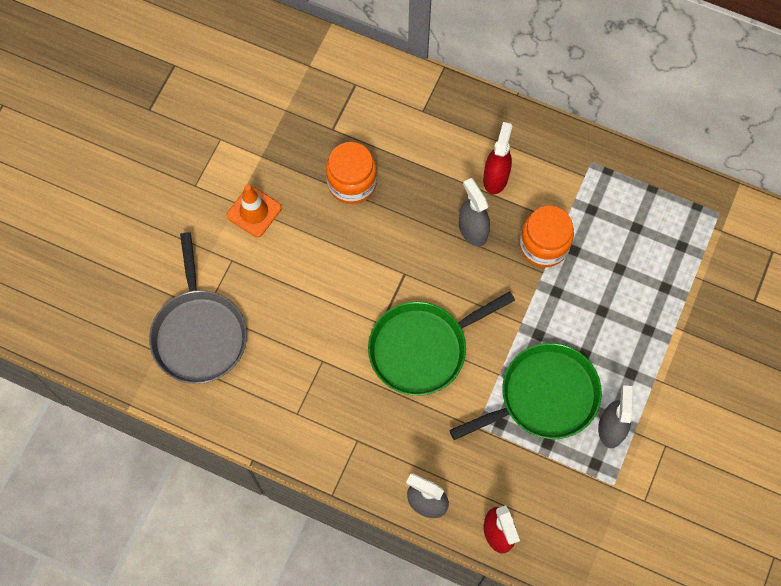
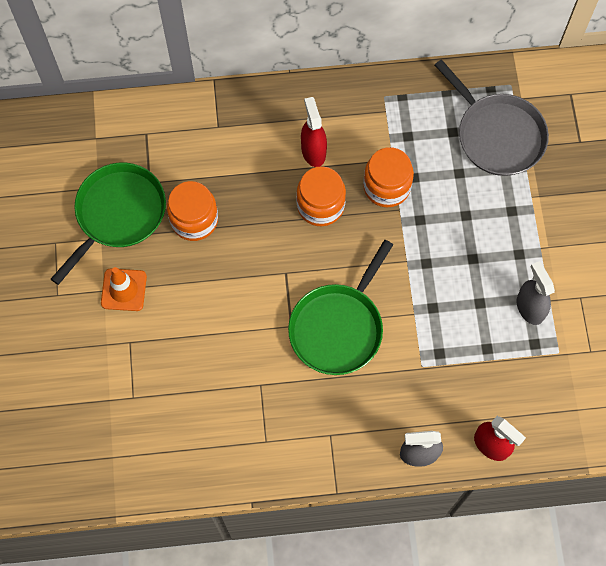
camera: 30 degrees left, 0 degrees up
(199, 333) = (139, 421): grey pan -> grey pan (497, 135)
(472, 230) = (320, 205): grey spray bottle -> orange jar
(543, 396) = (461, 312): green pan -> green pan (118, 214)

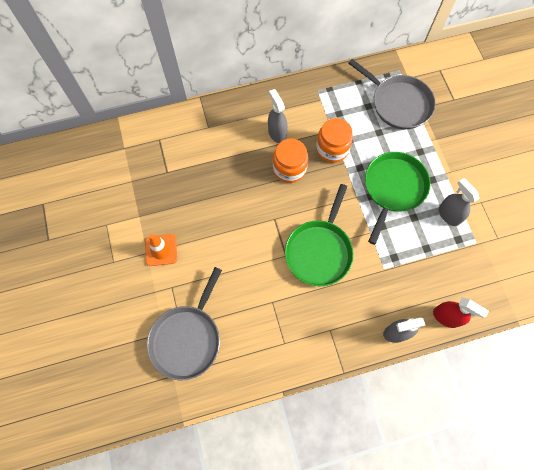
camera: 10 degrees left, 0 degrees up
(118, 214) = (148, 197): green pan -> green pan (393, 188)
(139, 413) = (187, 338): none -> grey pan
(194, 220) = (203, 192): orange jar -> none
(313, 151) = (277, 133): red spray bottle -> grey spray bottle

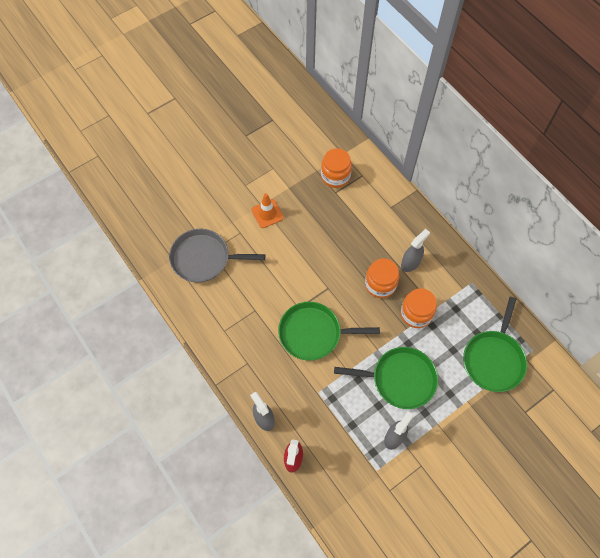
camera: 70 degrees right, 5 degrees down
(148, 165) = (335, 176): none -> orange jar
(398, 103) = (493, 359): grey pan -> green pan

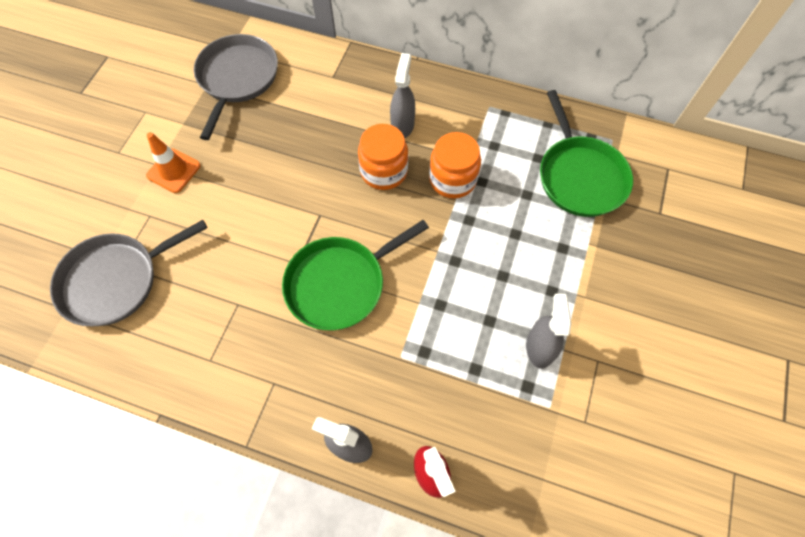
camera: 35 degrees left, 0 degrees up
(335, 176) = (237, 78): orange jar -> grey pan
(400, 379) = (491, 270): green pan -> none

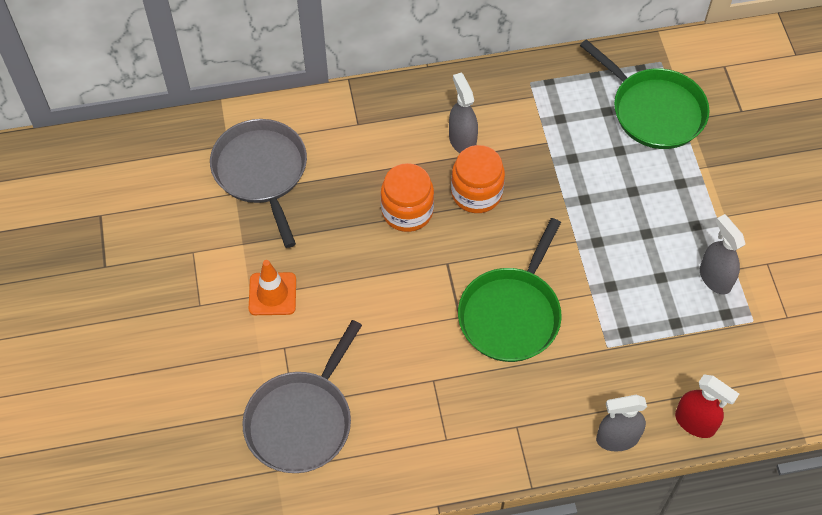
camera: 30 degrees left, 5 degrees down
(452, 179) = (544, 169): orange jar -> orange jar (407, 211)

